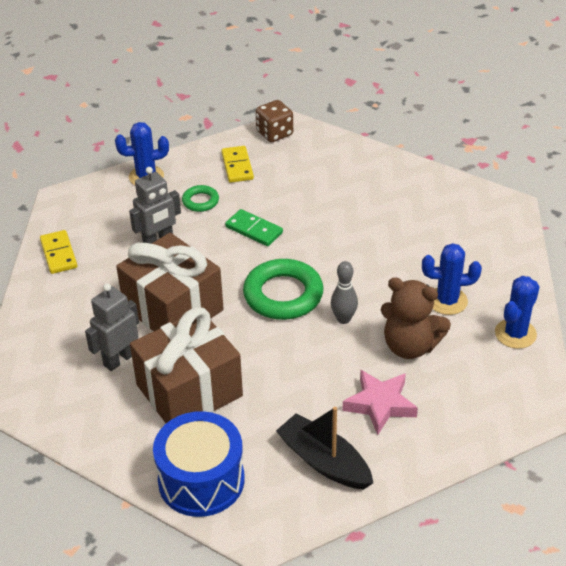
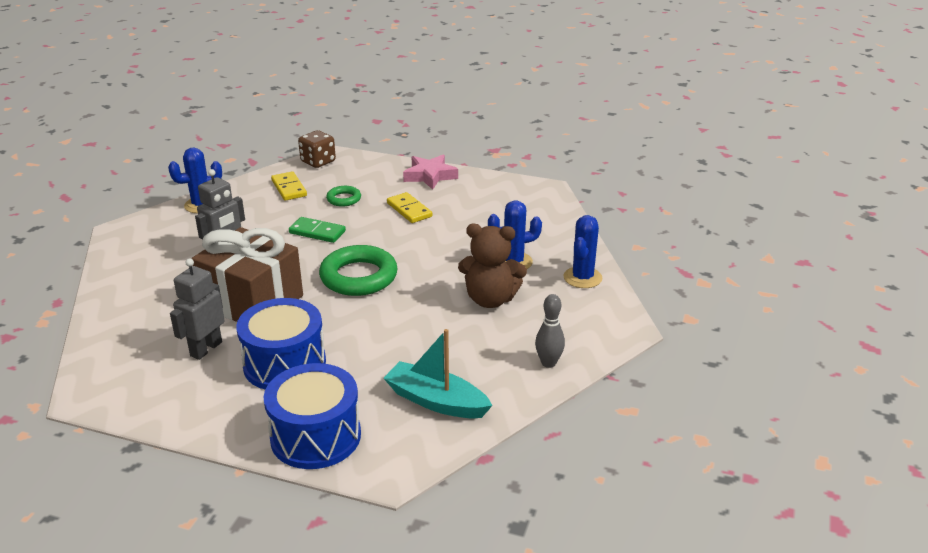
camera: 15 degrees left, 10 degrees down
(58, 254) = (124, 273): yellow domino -> yellow domino (409, 210)
(189, 390) = (284, 364): brown gift -> blue drum
(200, 201) = (260, 217): green ring -> green ring (344, 199)
(324, 461) = (436, 401): black boat -> turquoise boat
(343, 319) = (422, 287): grey bowling pin -> grey bowling pin (548, 363)
(380, 404) = (476, 348): pink star -> pink star (430, 176)

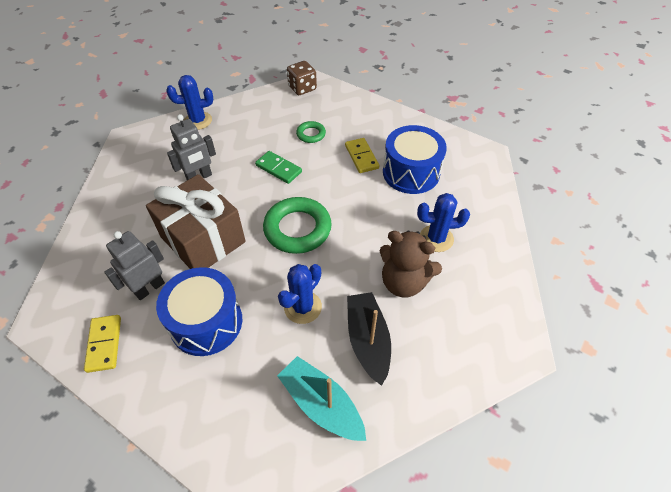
camera: 15 degrees right, 20 degrees up
(289, 188) = (270, 114): yellow domino -> yellow domino (104, 344)
(315, 436) = (205, 422): blue drum -> blue drum (411, 172)
(430, 176) = (389, 120): pink star -> none
(467, 348) = (367, 340): none -> black boat
(548, 363) = (437, 379): grey bowling pin -> none
(582, 278) = (495, 272): blue cactus -> blue cactus (303, 307)

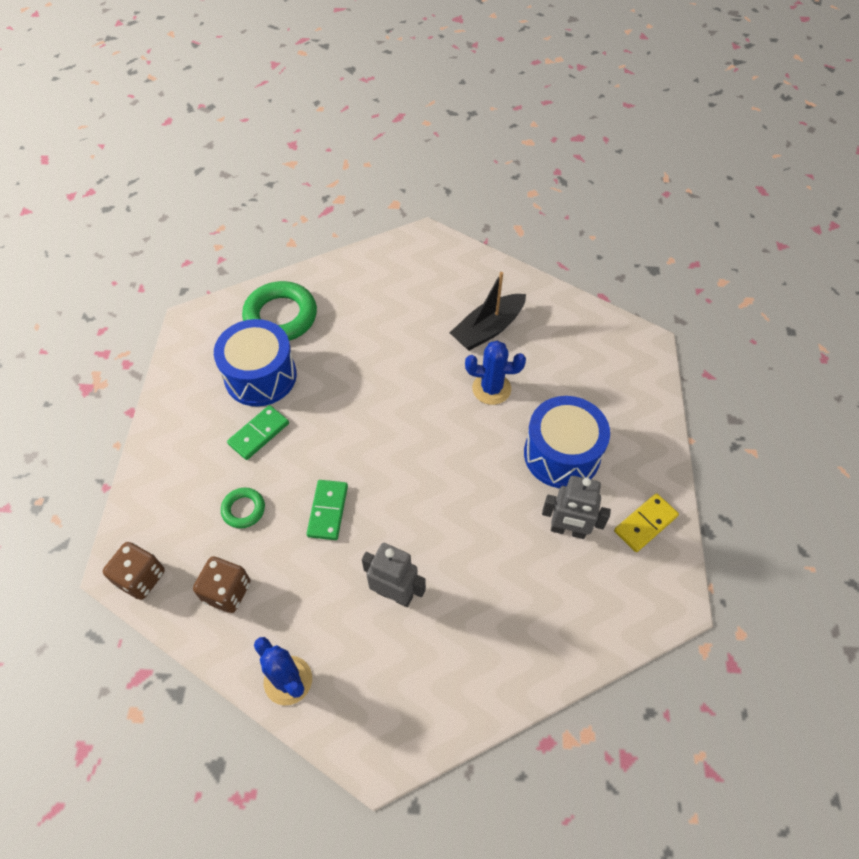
camera: 120 degrees left, 5 degrees up
(203, 239) = (479, 522): brown gift -> none
(266, 114) = (227, 591): none -> brown dice
(297, 229) = (406, 441): green ring -> green ring (281, 316)
(321, 404) = (561, 335): turquoise boat -> none
(361, 157) = (259, 434): yellow domino -> green domino
(404, 282) = (412, 328): brown teddy bear -> none
(436, 238) = (345, 323): blue cactus -> none

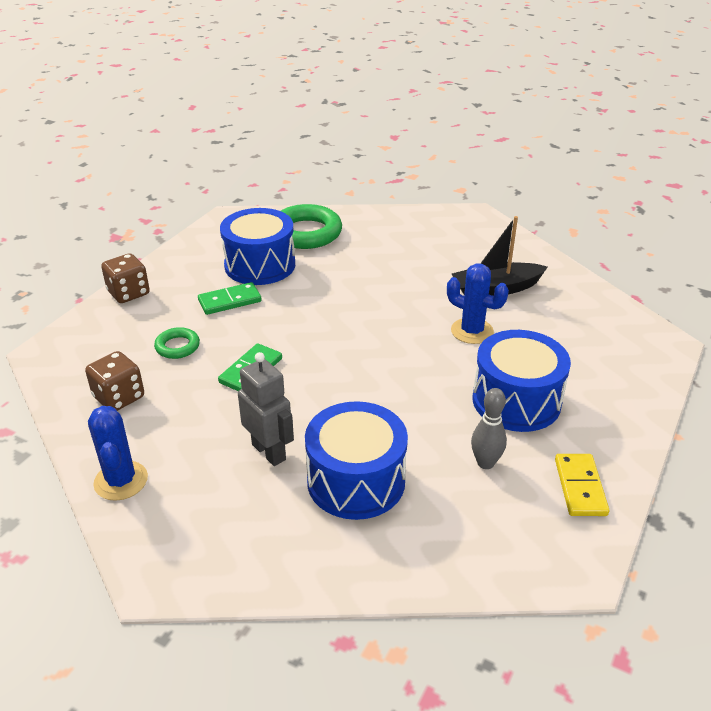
camera: 25 degrees right, 20 degrees down
(141, 578) = (57, 364): brown dice -> brown dice (128, 293)
(480, 592) = (356, 481): none -> blue drum
(568, 530) = (485, 463): grey robot -> grey bowling pin
(645, 524) = (580, 487): yellow domino -> yellow domino turned 75 degrees counterclockwise

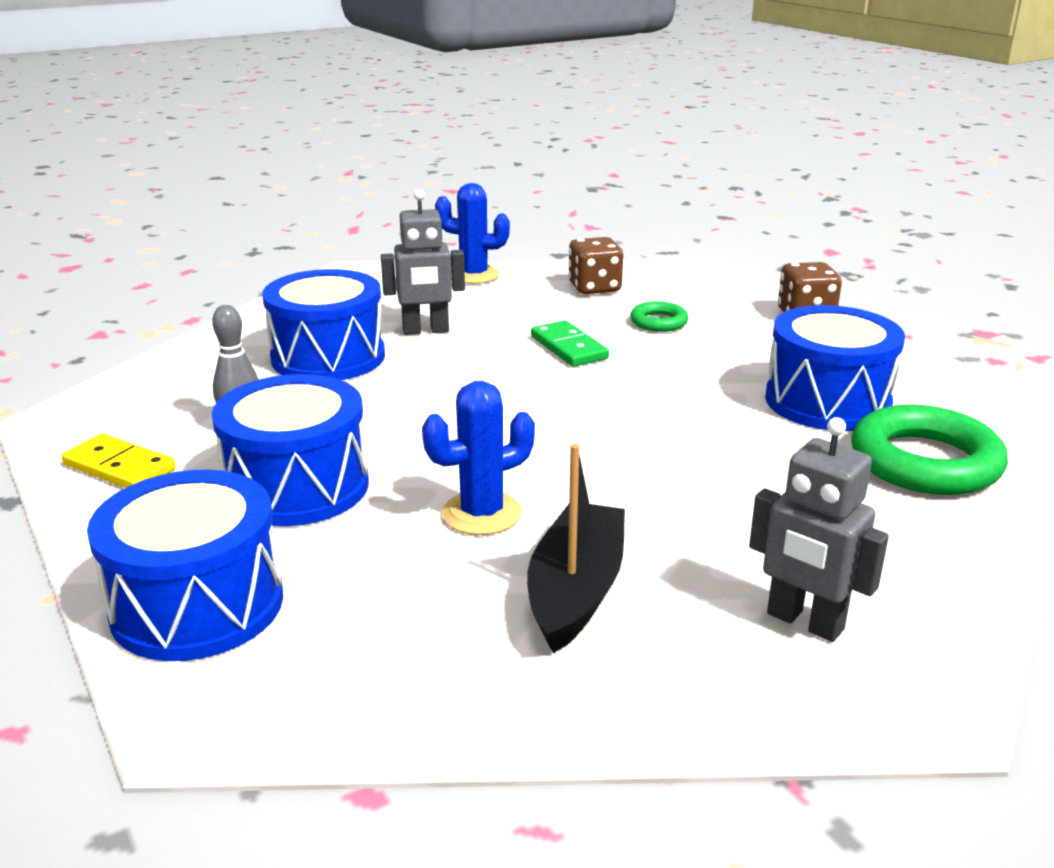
camera: 120 degrees right, 10 degrees down
(230, 301) = (737, 364): green domino -> none
(457, 240) = (804, 622): none -> grey robot
(624, 379) = (197, 605): none -> blue drum

